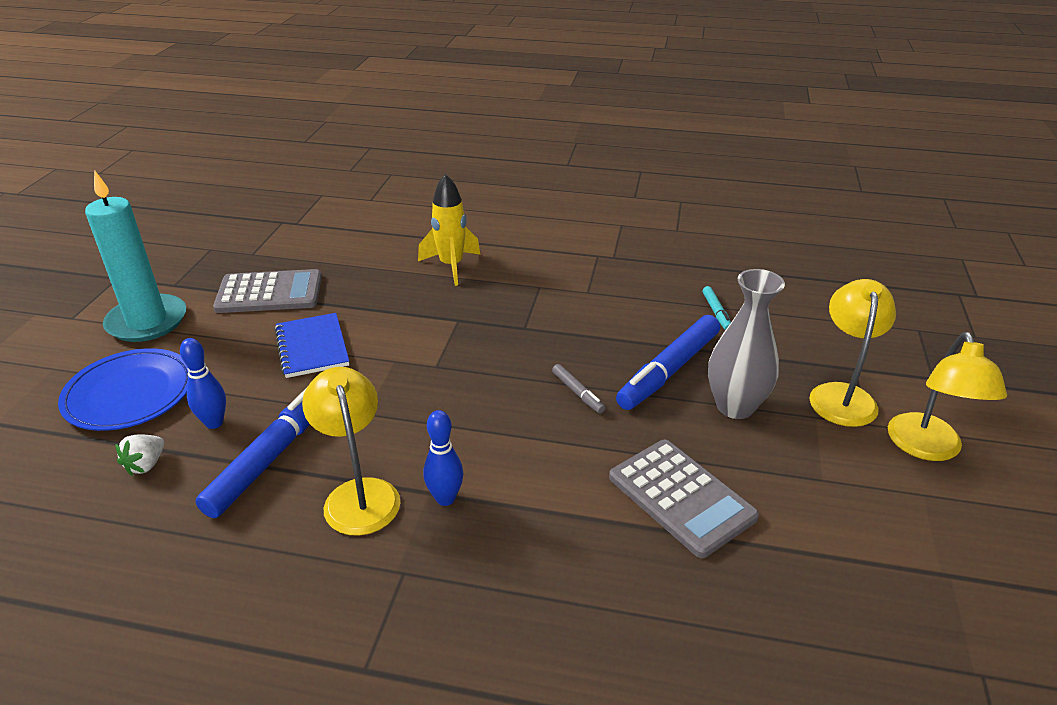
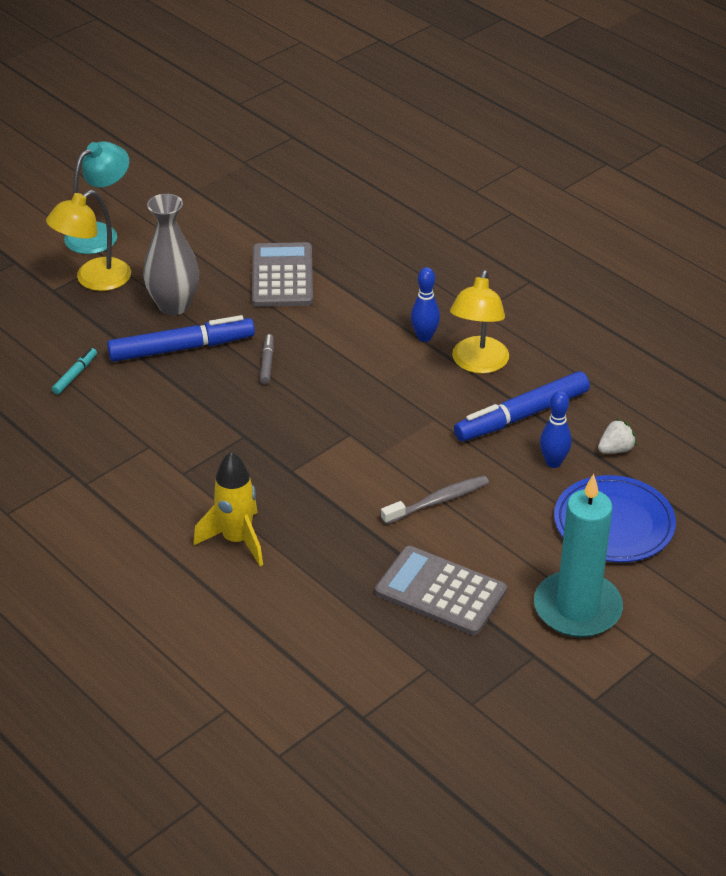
camera: 145 degrees left, 5 degrees up
(312, 347) = (438, 501): blue notebook -> grey toothbrush
(927, 448) = (100, 233): yellow lamp -> turquoise lamp

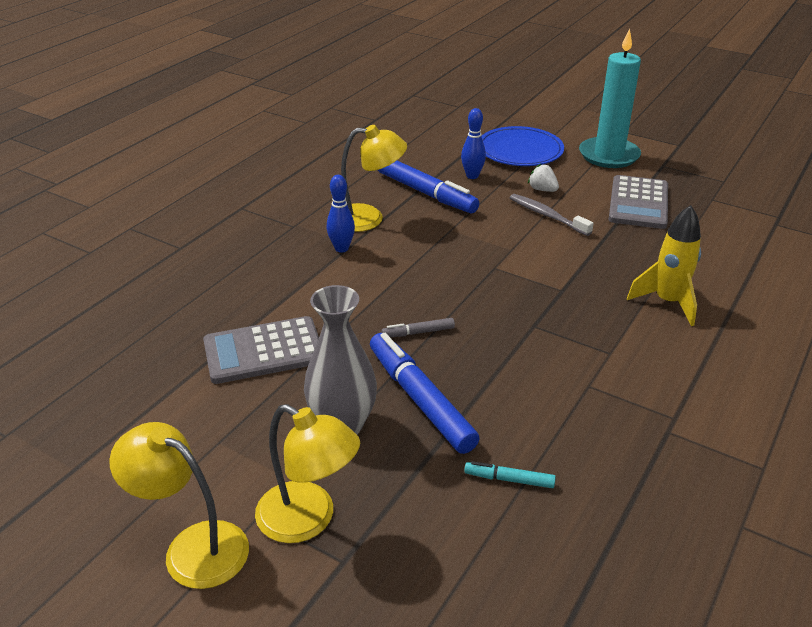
camera: 105 degrees left, 5 degrees down
(100, 233) = (193, 547): turquoise lamp -> yellow lamp
(615, 449) = (443, 156): white strawberry -> white strawberry (542, 190)

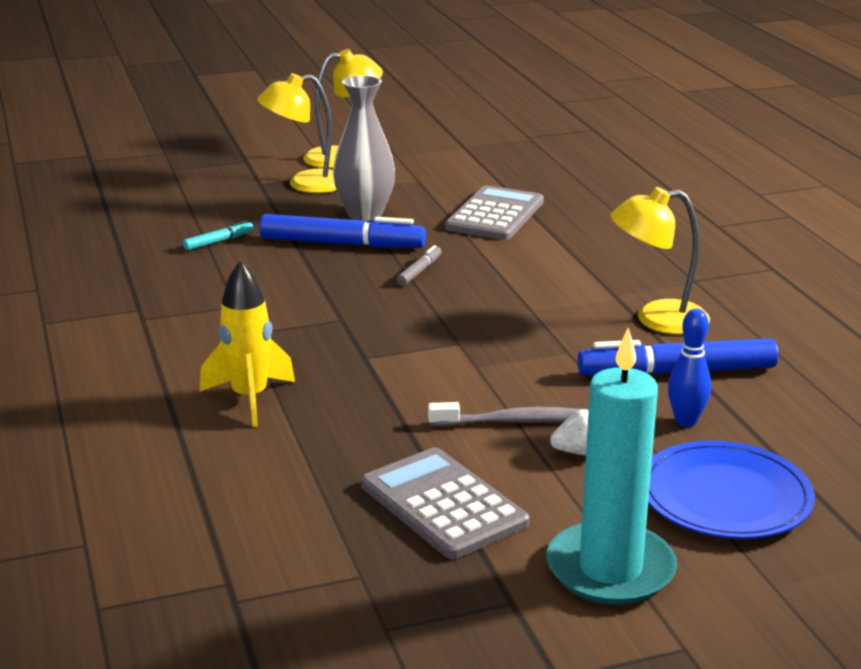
camera: 130 degrees right, 10 degrees down
(341, 248) = (611, 287): blue bowling pin -> none
(369, 218) = (657, 319): yellow lamp -> yellow lamp turned 45 degrees clockwise

